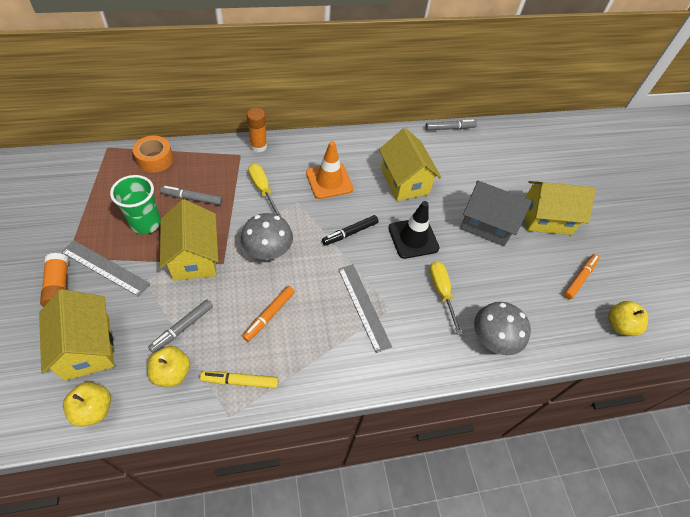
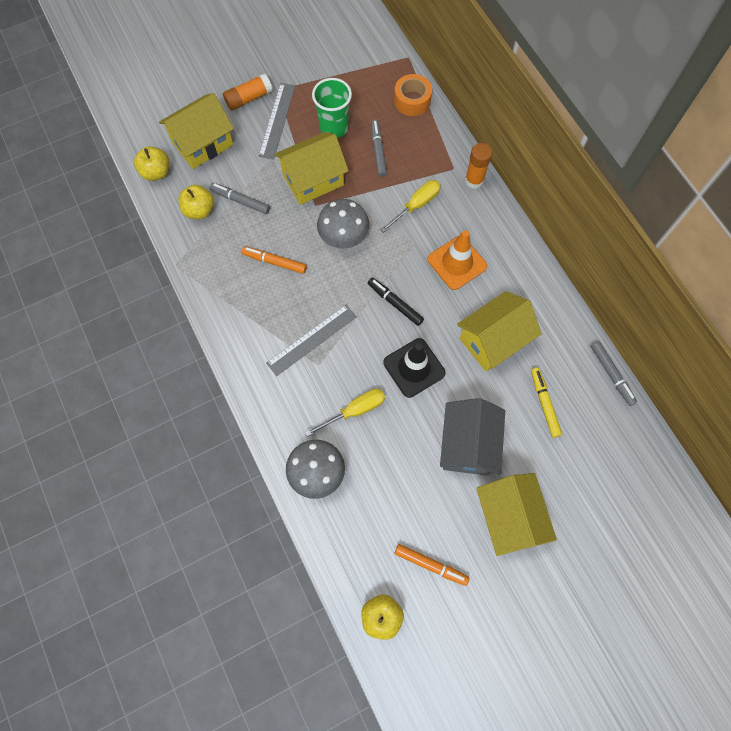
camera: 80 degrees right, 15 degrees up
(240, 381) = (206, 262): yellow marker -> yellow marker (544, 403)

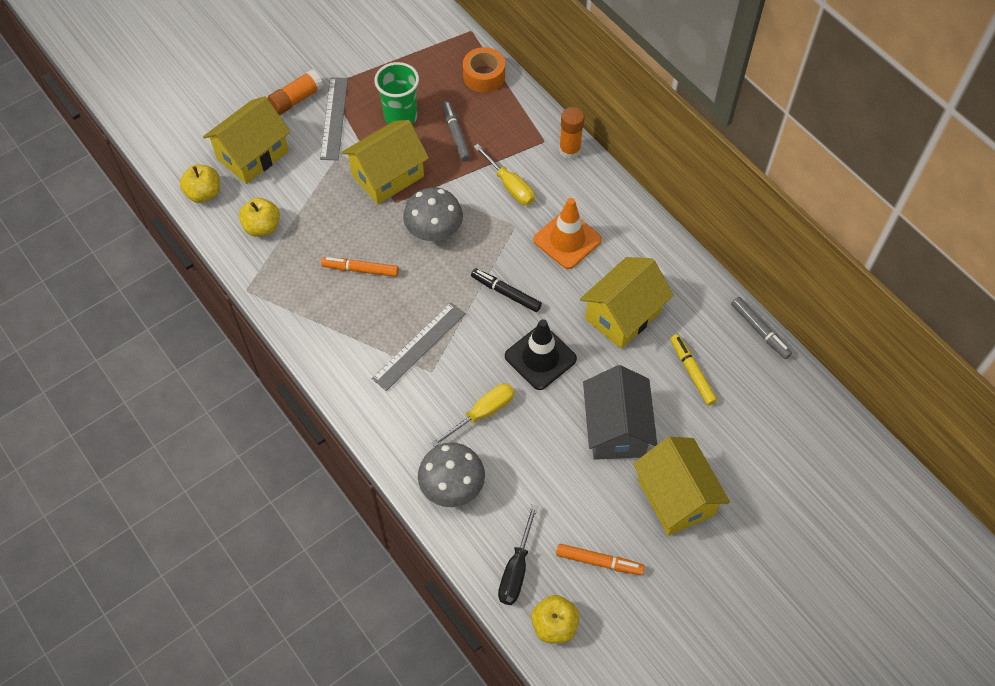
camera: 10 degrees left, 10 degrees down
(240, 201) = (308, 210): grey marker -> none
(358, 559) = (516, 569): none -> black screwdriver
(416, 205) = (510, 186): yellow screwdriver -> yellow screwdriver turned 105 degrees clockwise

